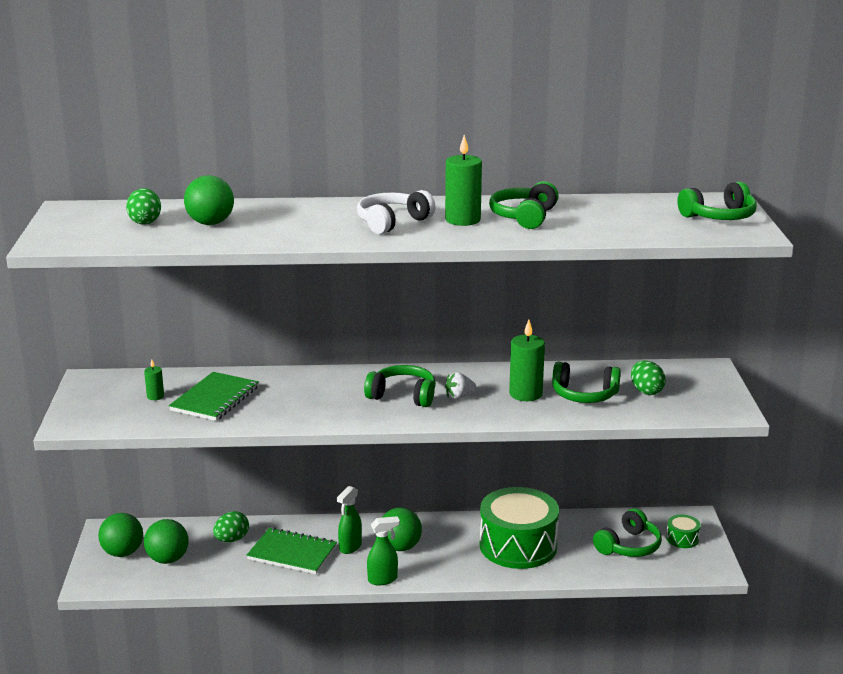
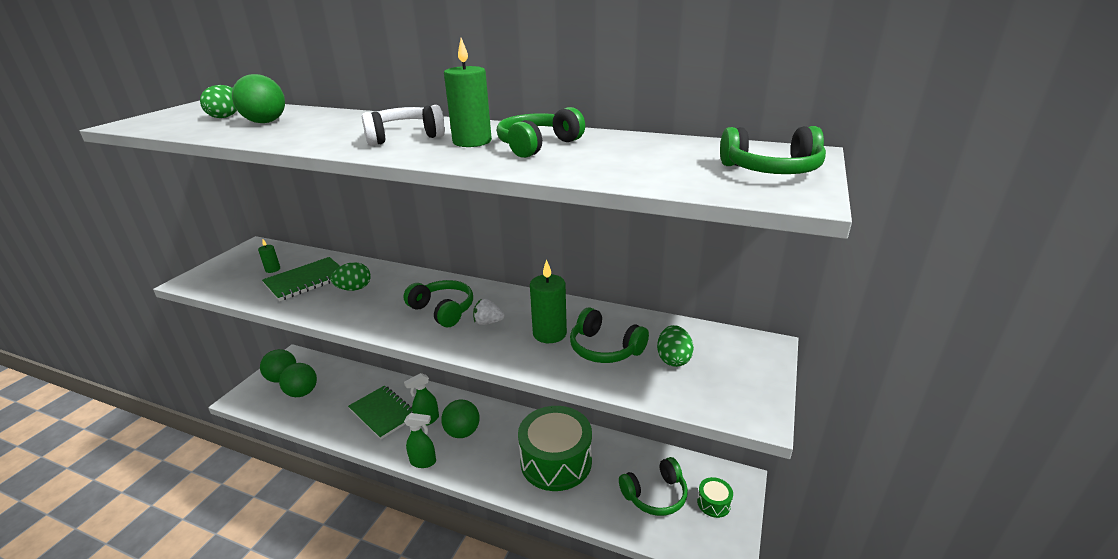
camera: 25 degrees right, 5 degrees up
(231, 539) = (356, 387): green egg -> green egg (354, 289)

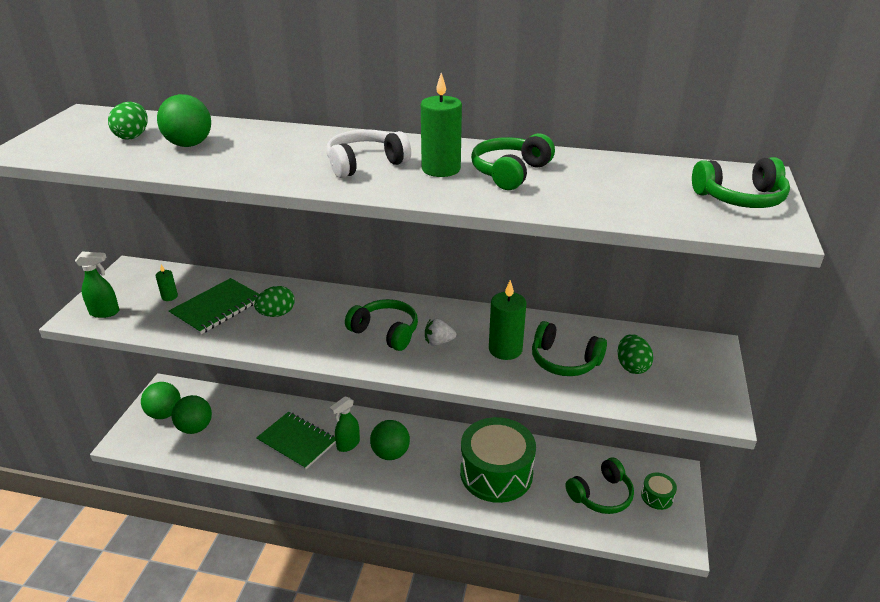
camera: 10 degrees left, 5 degrees up
(423, 462) = (360, 488): green spray bottle -> green spray bottle (105, 312)

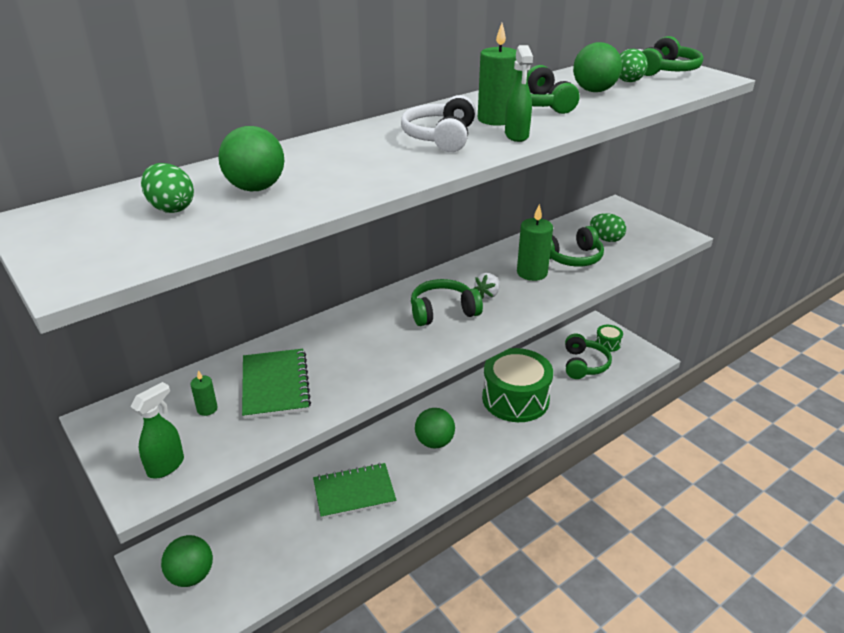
camera: 50 degrees left, 0 degrees up
(195, 428) = (245, 559): green ball -> green ball (594, 91)
(276, 314) = (338, 354): green egg -> green egg (628, 82)
(348, 445) = (396, 462): green spray bottle -> green spray bottle (516, 136)

